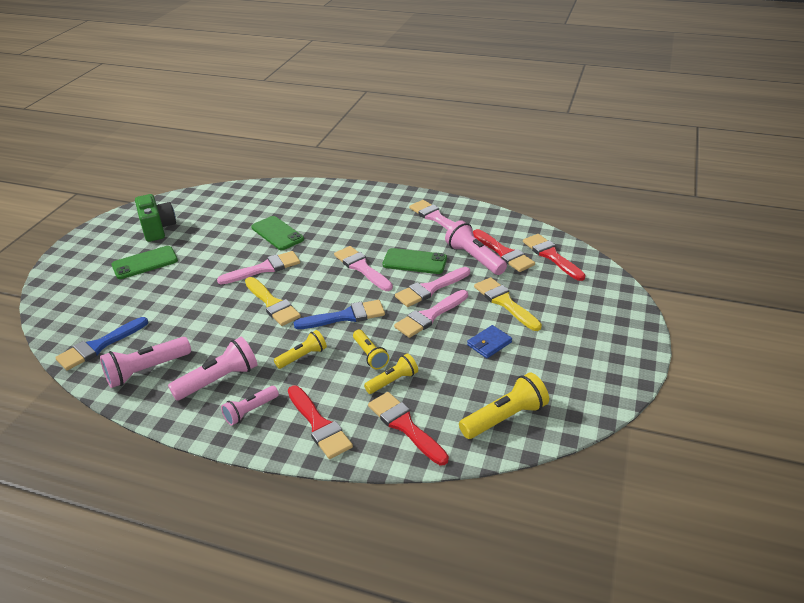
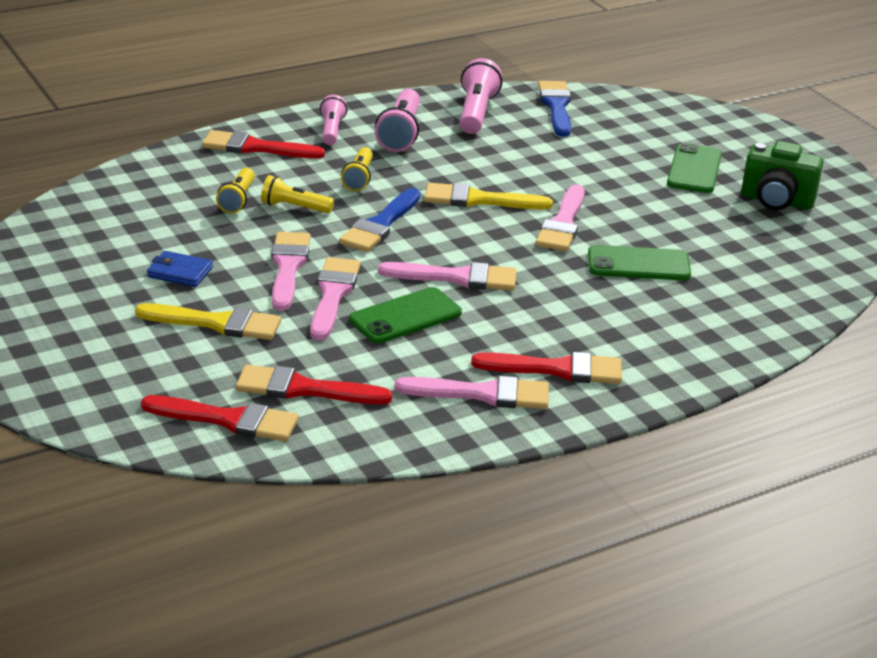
camera: 130 degrees right, 5 degrees down
(405, 426) = (177, 178): red brush -> red brush (557, 369)
(474, 258) = (335, 360): pink flashlight -> none
(489, 343) = (180, 272): blue wallet -> blue wallet turned 75 degrees counterclockwise
(505, 417) = (86, 222): yellow flashlight -> none

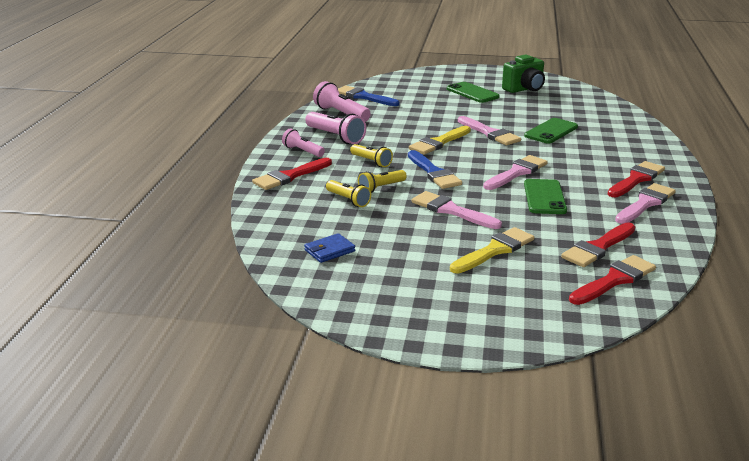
camera: 50 degrees left, 5 degrees down
(180, 272) = (417, 243): blue wallet -> blue wallet (329, 251)
(333, 295) = (498, 208): pink brush -> none

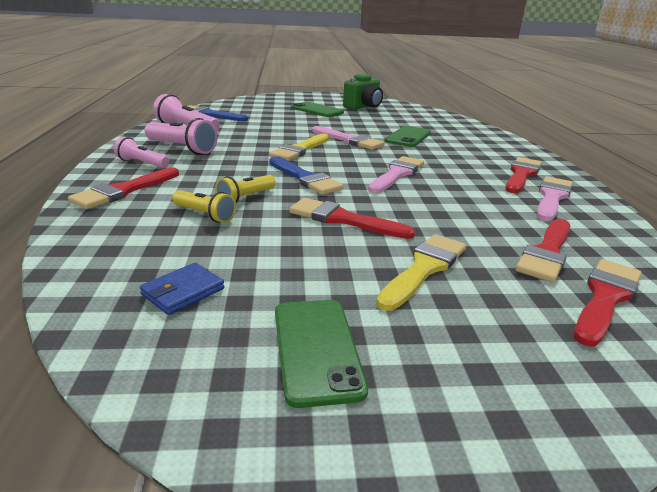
camera: 15 degrees left, 0 degrees up
(371, 162) = (228, 170): yellow flashlight -> none
(451, 210) = (343, 219): pink brush -> red brush
(544, 197) = (443, 197): green phone -> green phone (317, 349)

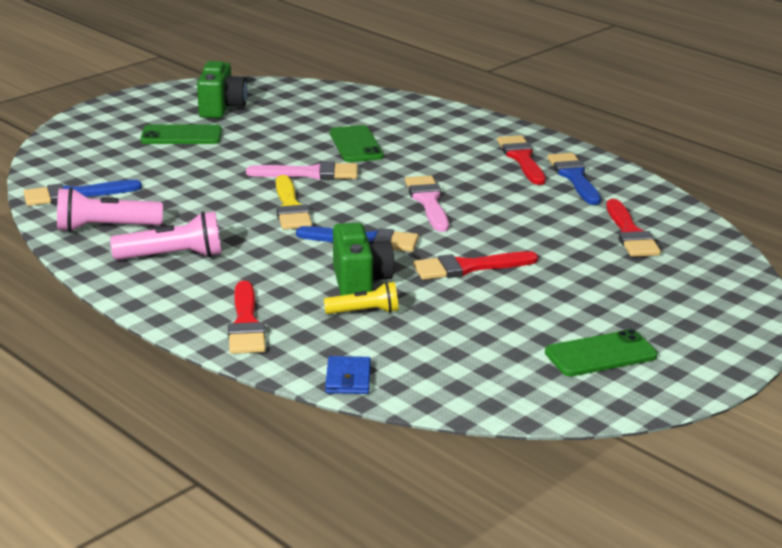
camera: 40 degrees left, 0 degrees up
(142, 163) = (183, 291): pink flashlight -> none
(183, 292) = (474, 365): blue wallet -> blue wallet (348, 379)
(246, 198) = (360, 282): yellow flashlight -> green camera
(317, 349) = (600, 354): green phone -> green phone turned 60 degrees counterclockwise
(424, 268) = (579, 280): yellow brush -> none
(552, 197) = (574, 177): pink brush -> blue brush
(605, 298) = (694, 252): red brush -> none

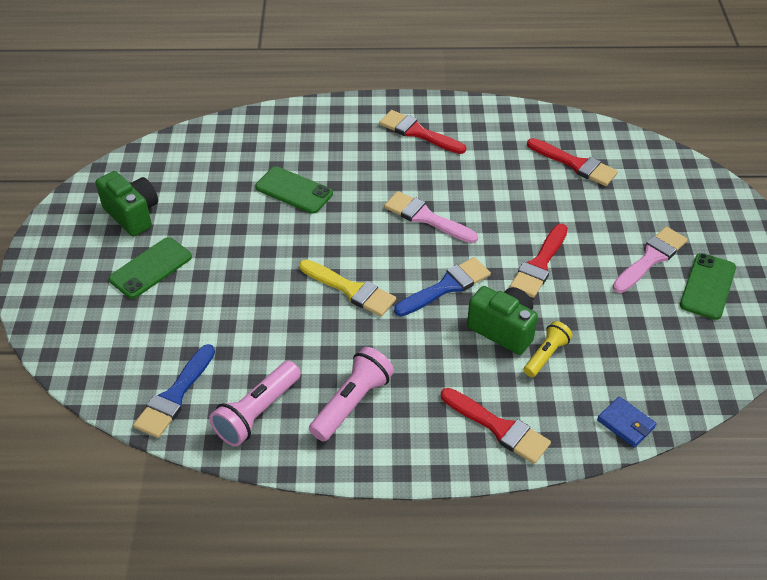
camera: 45 degrees left, 20 degrees up
(310, 173) = (309, 244): pink brush -> pink brush (651, 258)
(574, 177) = (473, 130): blue brush -> none

